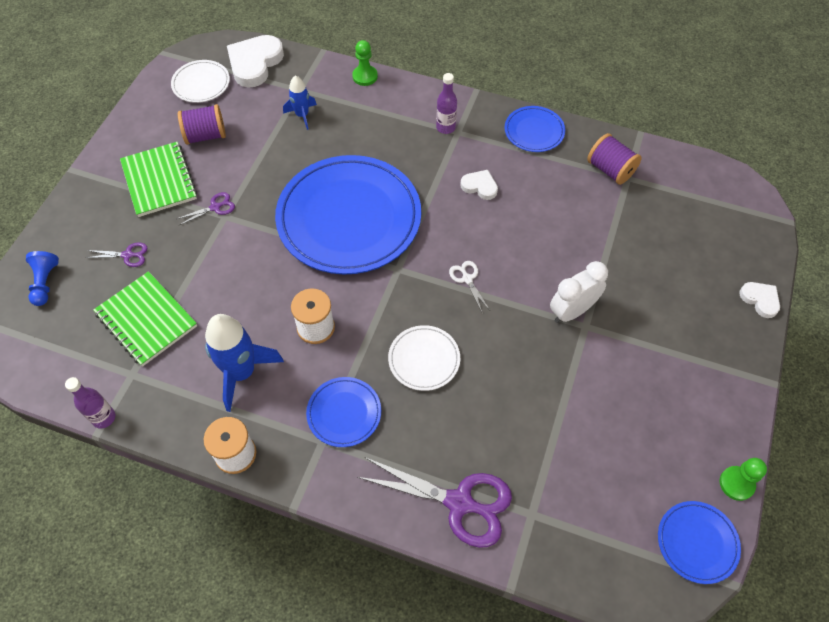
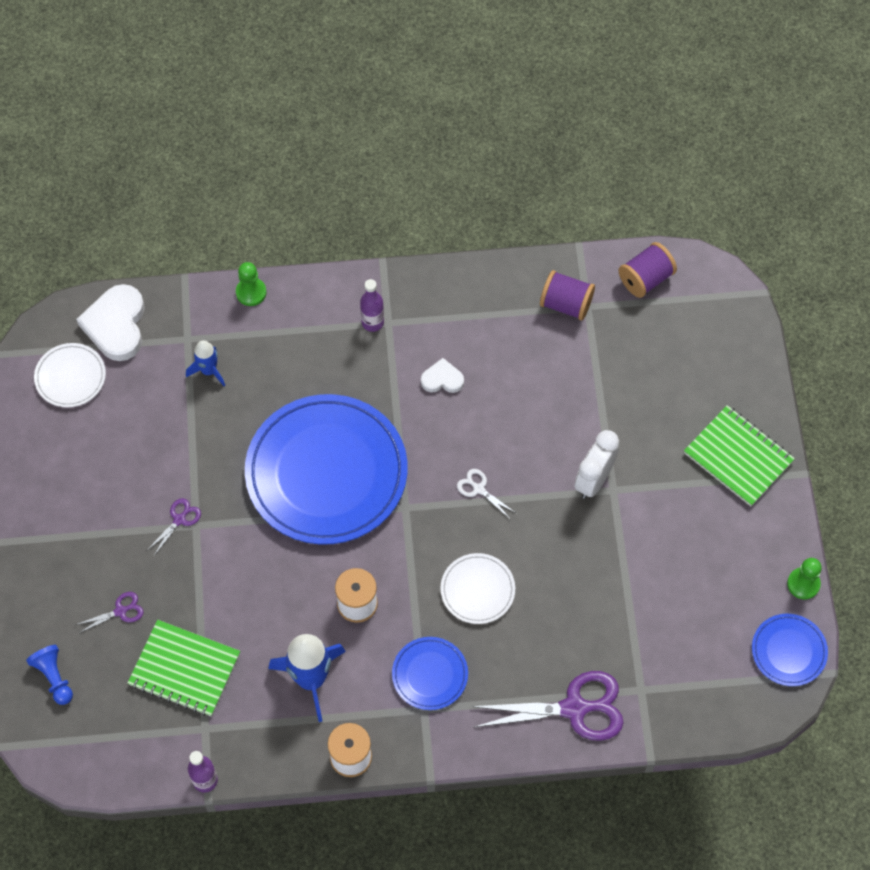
camera: 25 degrees left, 5 degrees up
(159, 181) = (99, 515): green notebook -> green notebook (738, 457)
(205, 136) = (116, 440): purple spool -> purple spool (645, 279)
(534, 131) = (468, 289): blue plate -> none
(760, 300) = (763, 392): white heart -> none

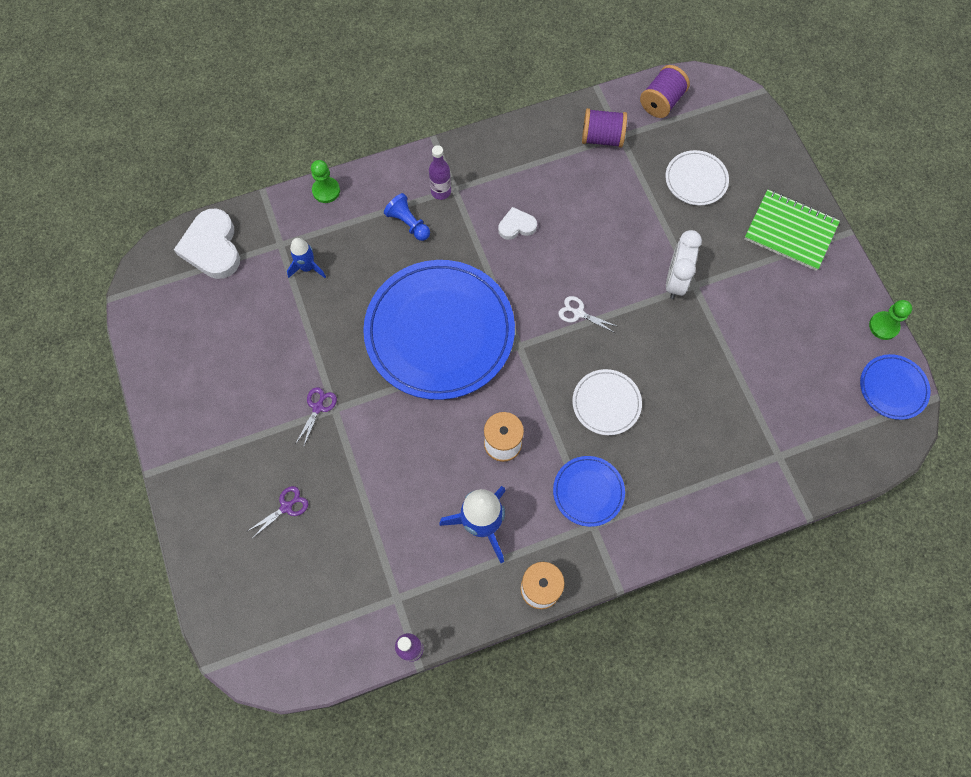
camera: 15 degrees left, 5 degrees up
(54, 677) = (240, 587): blue pawn -> blue pawn (408, 223)
(70, 377) = (182, 303): white plate -> white plate (696, 180)
(184, 669) = (361, 546): green notebook -> none
(574, 708) = (726, 488): purple scissors -> none

